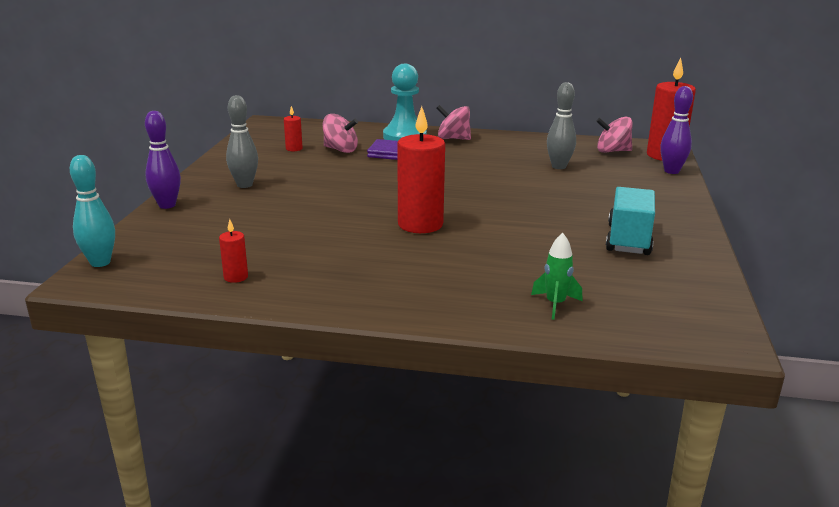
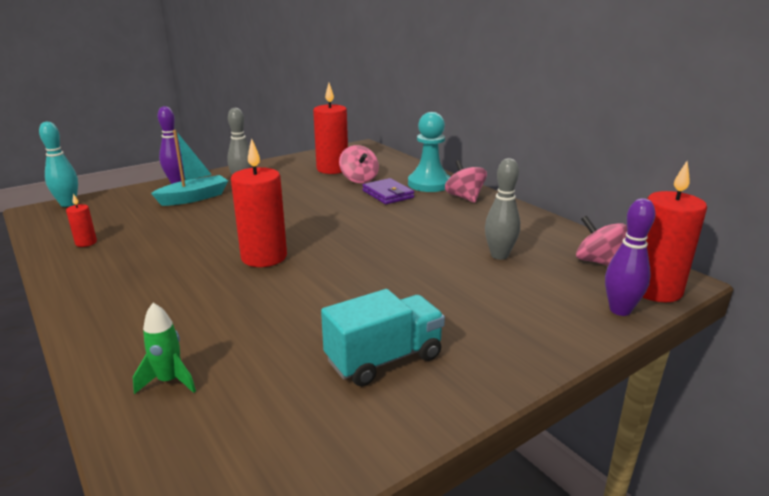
camera: 45 degrees right, 0 degrees up
(230, 210) = (194, 198): none -> turquoise boat
(294, 149) = (332, 169): red candle -> red candle, size x2.18

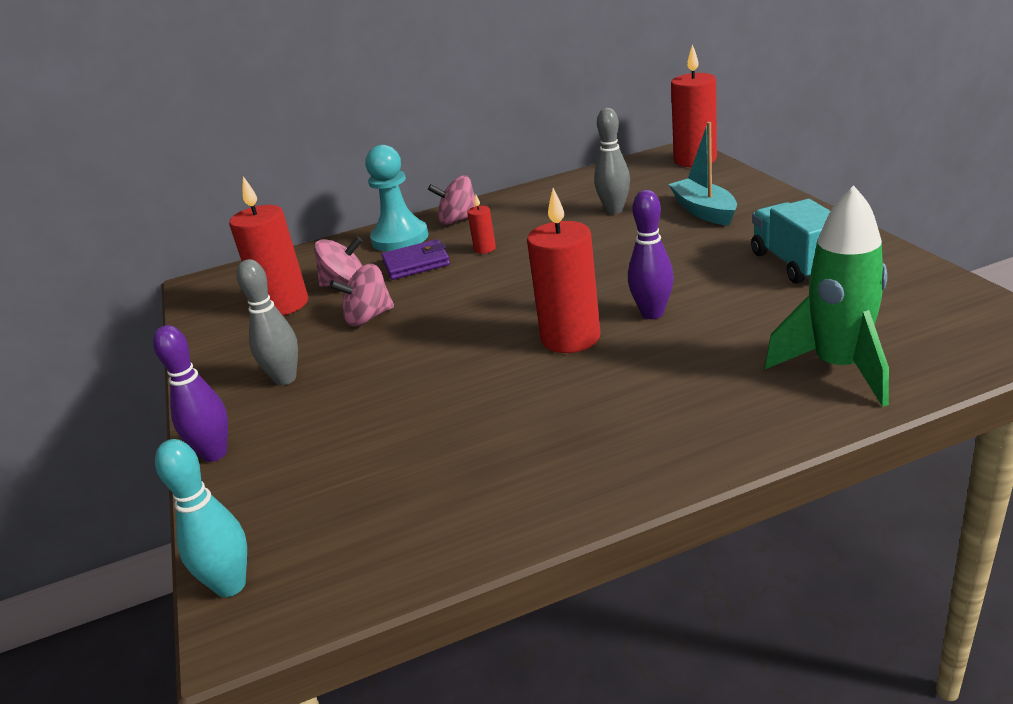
camera: 70 degrees left, 5 degrees up
(86, 243) = (451, 511): red candle -> red candle (485, 249)
(169, 381) = (839, 368): green rocket -> green rocket, size x1.97
(194, 198) = (315, 422): turquoise boat -> turquoise boat (704, 211)
(597, 261) = (640, 173): pink spinning top -> pink spinning top (368, 317)
(620, 310) = (725, 174): purple bowling pin -> purple bowling pin (652, 313)

